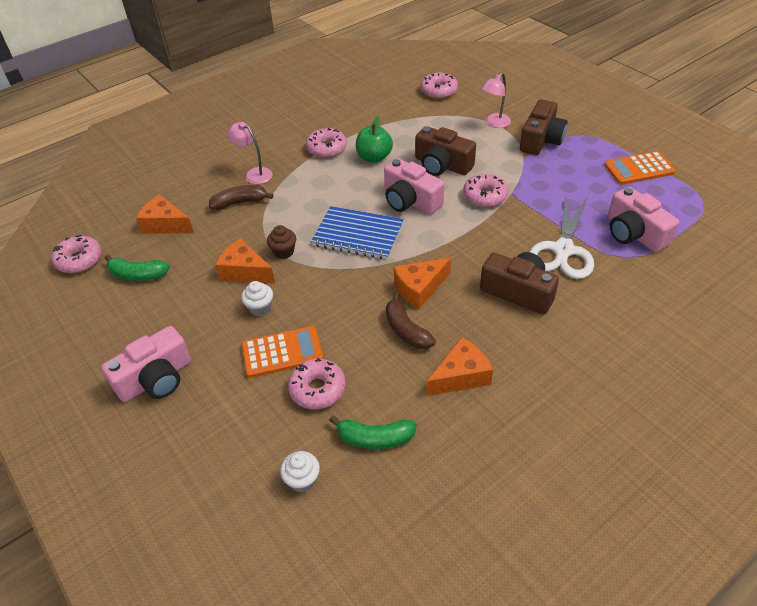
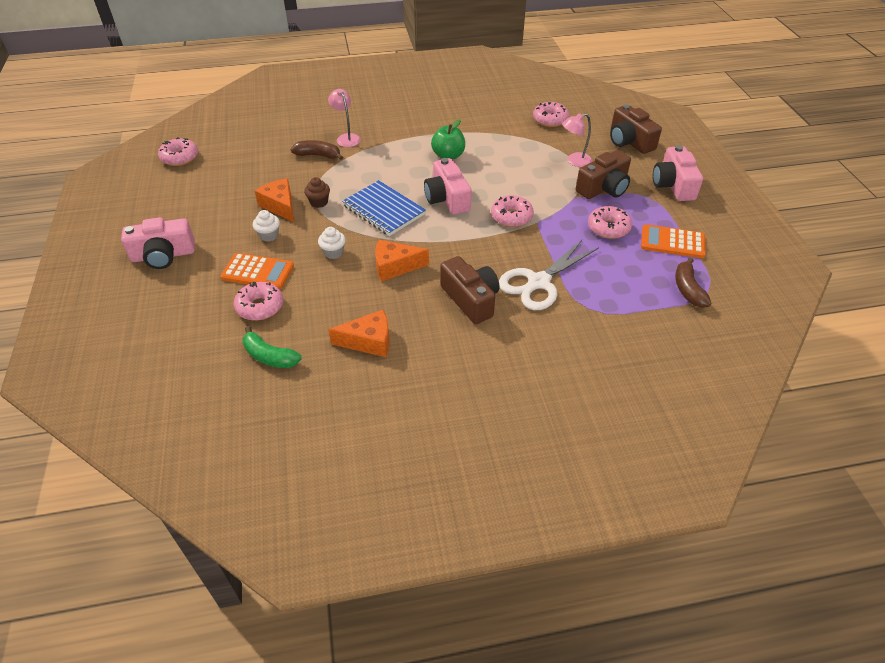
camera: 25 degrees right, 0 degrees up
(138, 275) = (208, 181): green banana -> none
(165, 225) = (254, 153): orange cheese -> none
(302, 480) = (199, 361): white cupcake -> white cupcake (333, 252)
(327, 149) = (417, 137): pink donut -> pink donut (608, 228)
(406, 330) = (358, 292): brown banana -> brown banana (688, 290)
(442, 165) = (498, 180): brown camera -> brown camera (629, 141)
(634, 233) = (615, 293): pink camera -> pink camera (673, 185)

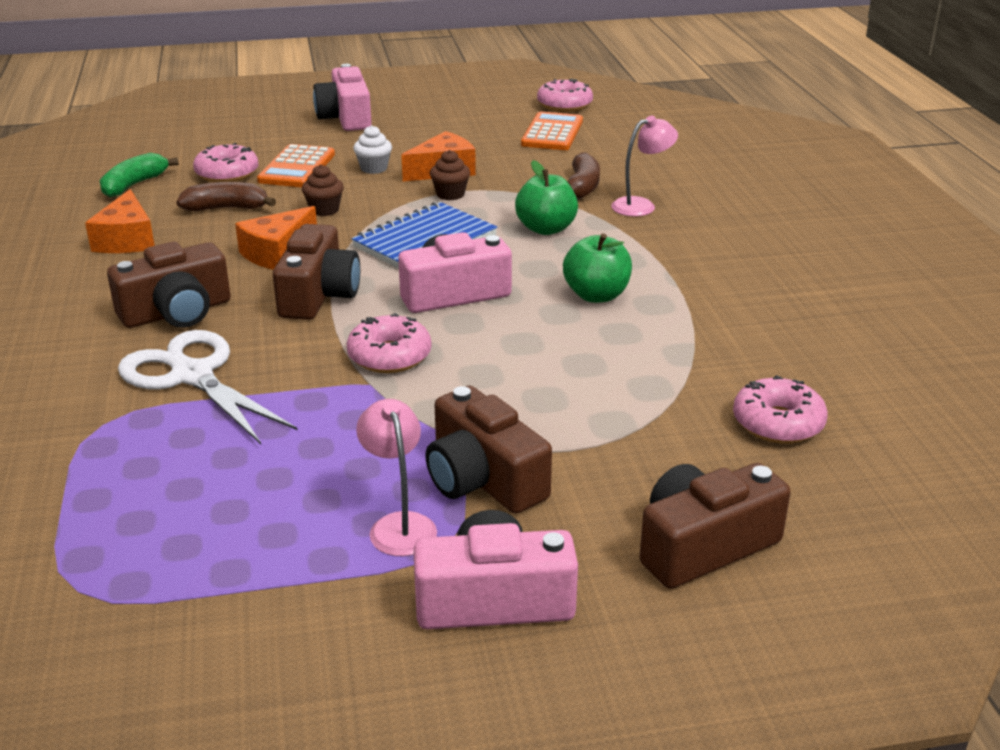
camera: 90 degrees right, 15 degrees down
(333, 252) = (324, 210): white cupcake -> brown cupcake
(372, 168) = (546, 229): none -> green apple
(395, 267) = (277, 253): orange cheese -> orange cheese turned 135 degrees counterclockwise
(448, 245) = (318, 295): none -> brown camera
(574, 161) = (594, 445): pink lamp -> pink lamp (399, 525)
(608, 228) = (332, 470): pink donut -> none
(672, 242) = (260, 561): orange calculator -> orange calculator (552, 133)
(688, 290) = (95, 559): brown banana -> brown banana (226, 208)

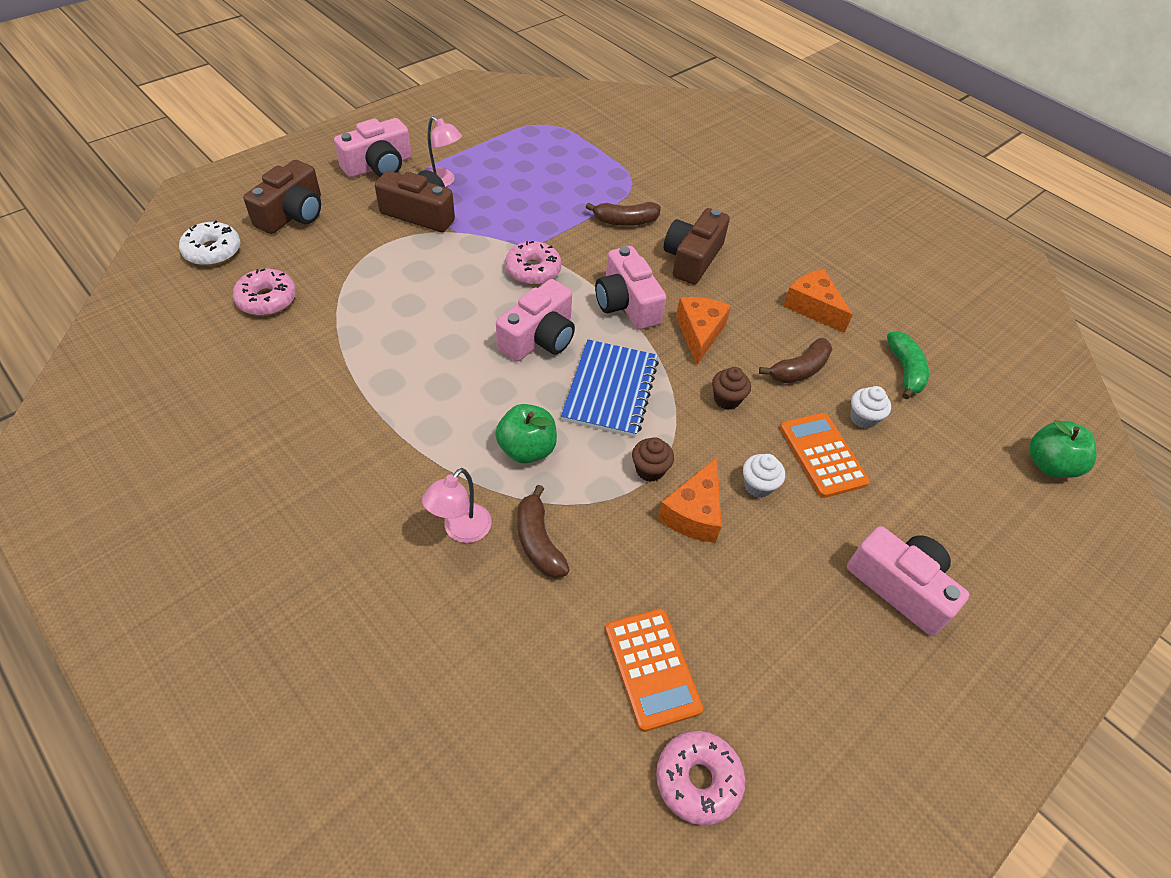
camera: 145 degrees right, 20 degrees up
(192, 376) = (625, 221): white scissors -> brown banana
(227, 174) = (863, 418): pink donut -> white cupcake
(318, 295) = (626, 304): brown camera -> pink camera
(596, 295) = (435, 375): green apple -> green apple (1049, 464)
(857, 519) = (213, 251): none -> white donut

